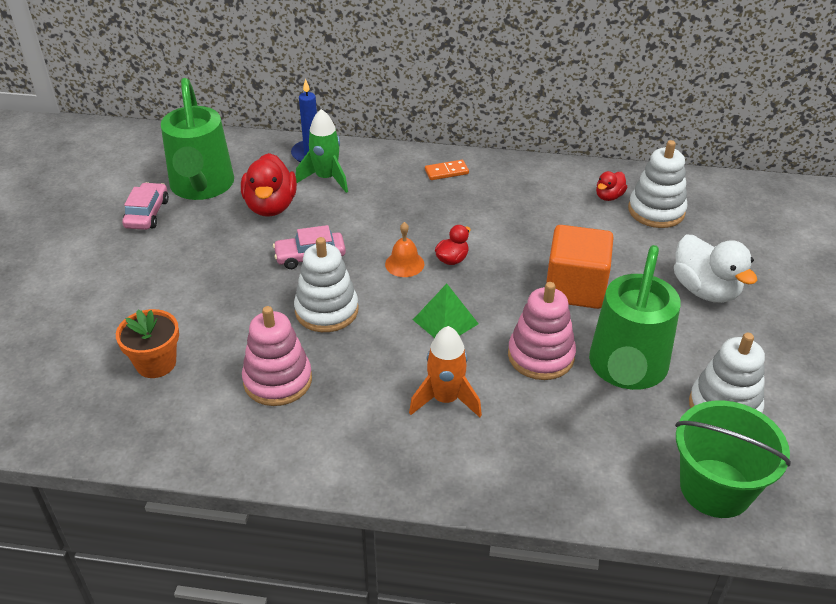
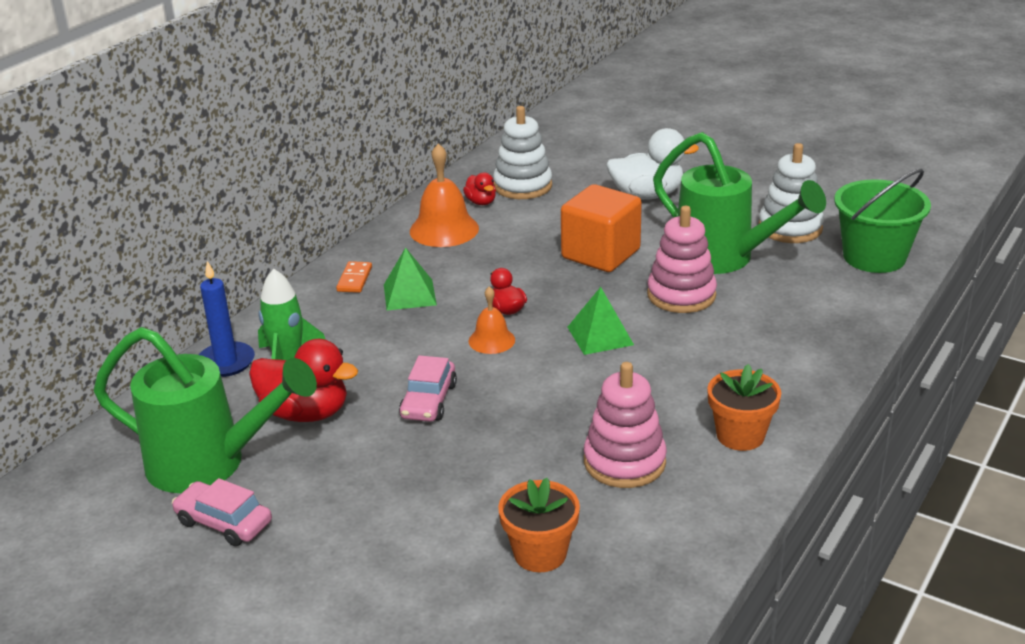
camera: 65 degrees left, 10 degrees down
(326, 310) = (532, 407): white stacking toy -> none
(342, 444) = (740, 435): none -> orange flower pot
(442, 204) = (409, 294): none -> green pyramid
(445, 399) = (710, 360): orange rocket -> none
(550, 191) = (444, 229): none -> orange bell

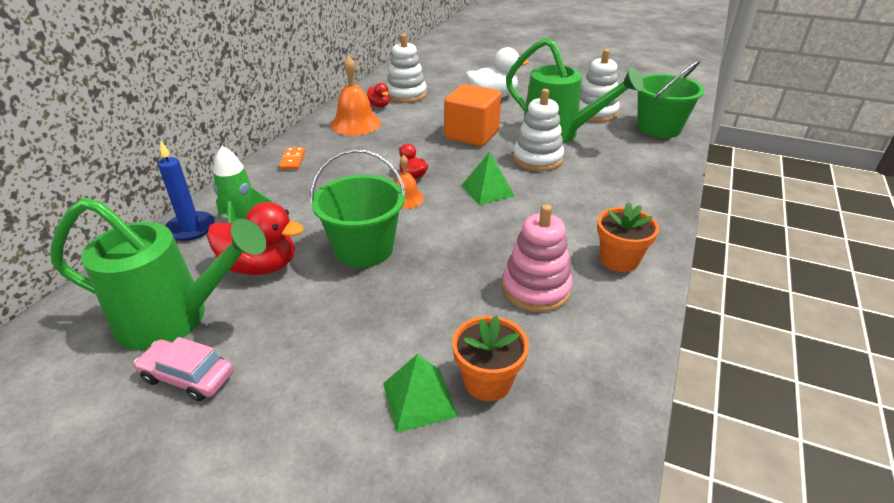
camera: 10 degrees left, 5 degrees up
(409, 294) = (336, 169): green pyramid -> green pyramid (419, 399)
(429, 401) = (364, 249): pink car -> green bucket
(681, 295) = (537, 159): pink stacking toy -> white stacking toy

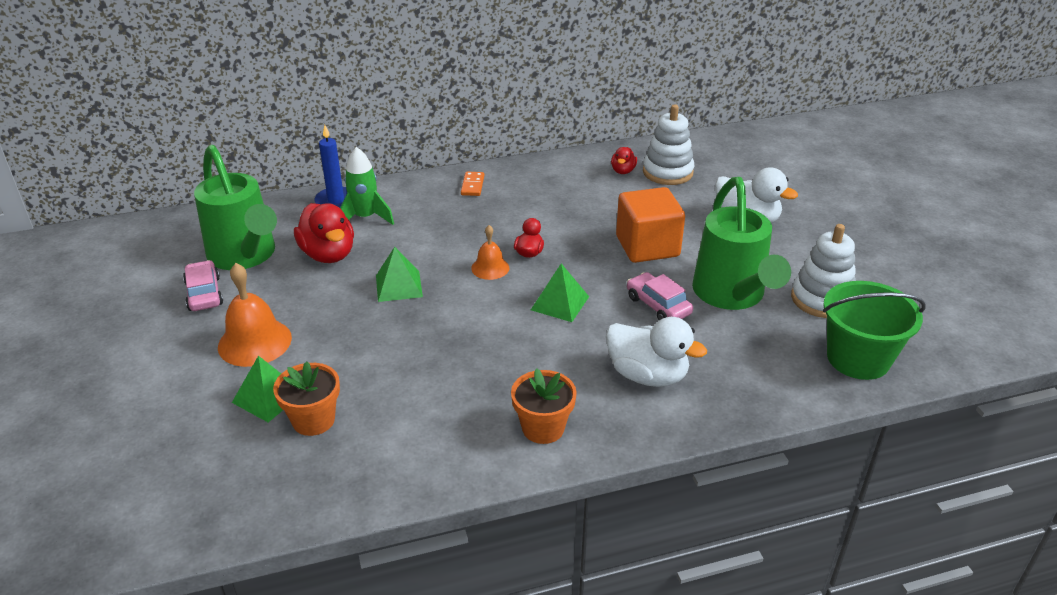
camera: 50 degrees right, 0 degrees up
(293, 160) = (472, 185): orange domino -> orange domino turned 45 degrees counterclockwise
(355, 124) = (572, 178): orange bell -> orange bell (254, 342)
(364, 249) = (398, 286): green bucket -> green pyramid
(535, 289) = (445, 396): pink stacking toy -> none
(537, 159) = (658, 305): white stacking toy -> pink car
(604, 194) = (647, 375): none -> white duck

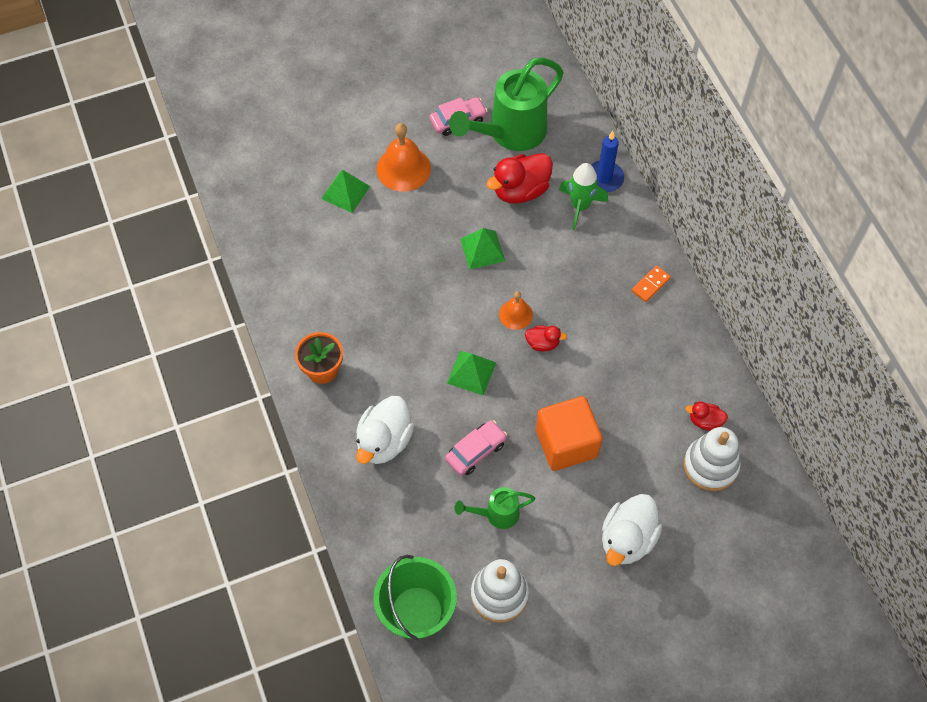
camera: 85 degrees right, 25 degrees up
(313, 420) = (324, 225): orange flower pot -> none
(472, 185) = (650, 285): orange domino -> orange domino turned 45 degrees counterclockwise
(731, 295) = (497, 514): green watering can -> green watering can, size x0.50

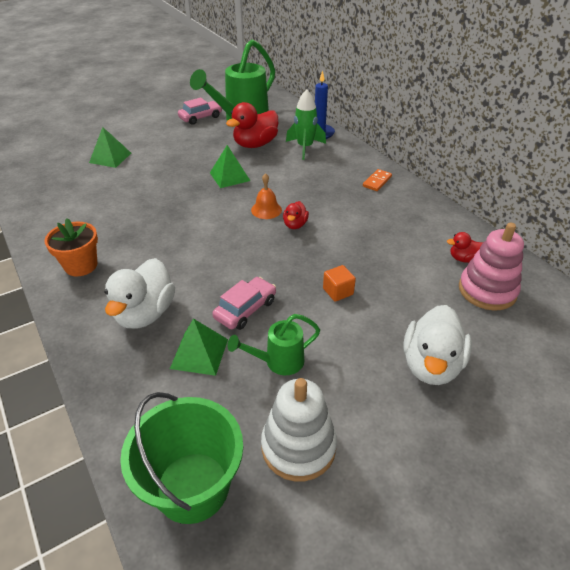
camera: 10 degrees left, 20 degrees down
(403, 168) = (159, 142): orange bell -> none
(471, 373) = (232, 251): green pyramid -> green pyramid (199, 353)
(542, 343) = (295, 225): red duck -> red duck turned 105 degrees clockwise
(566, 443) = (338, 291): orange cube -> orange cube, size x0.45
(710, 466) = (487, 290): white stacking toy -> pink stacking toy

